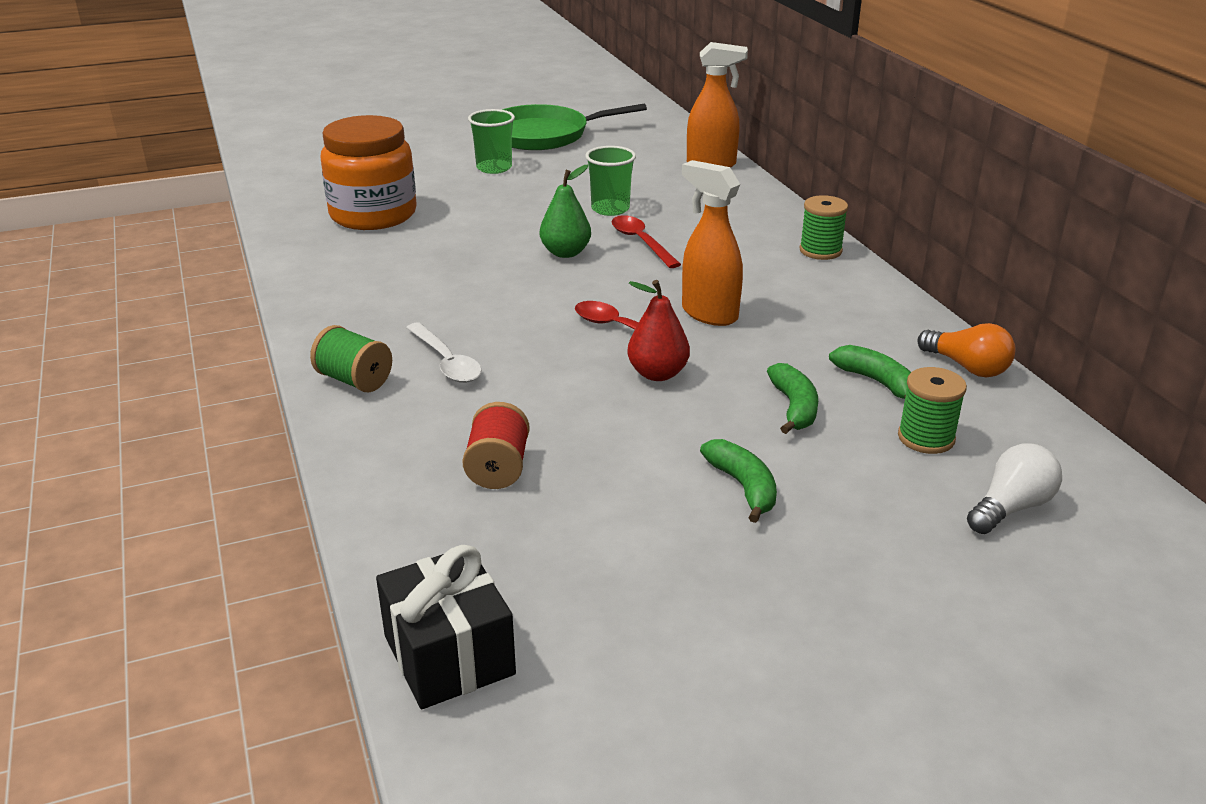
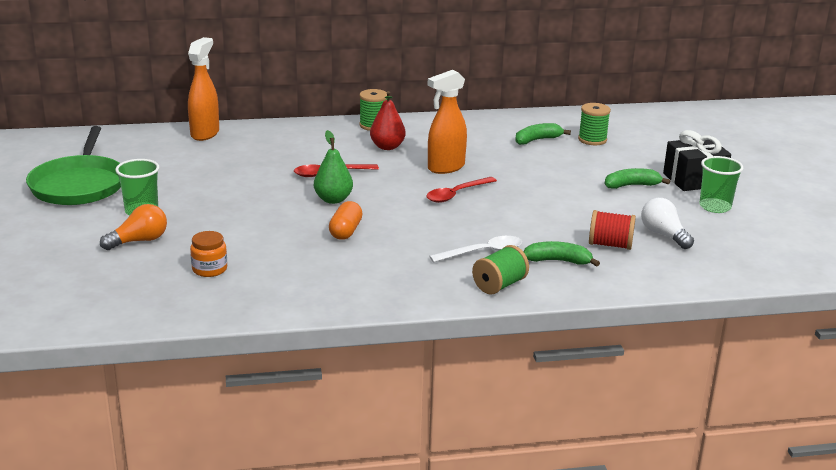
camera: 80 degrees left, 5 degrees down
(373, 215) = (209, 269): orange jar -> orange jar, size x0.44
(449, 655) = (766, 268): black gift -> black gift (694, 180)
(481, 269) = (345, 231): none -> orange capsule
(610, 209) = (264, 176): green cup -> green cup (715, 207)
(657, 374) = (515, 191): red pear -> red pear (387, 147)
(794, 407) = (559, 163): green banana -> green banana (558, 261)
(967, 367) = (527, 118): orange light bulb -> orange light bulb (139, 241)
(1010, 508) = (650, 135): white light bulb -> white light bulb (664, 235)

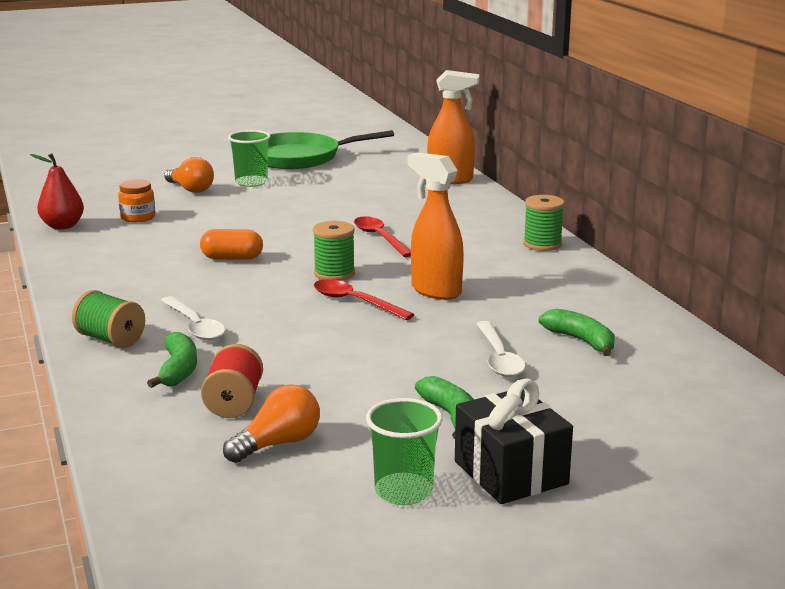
camera: 80 degrees right, 5 degrees down
(333, 199) = (310, 246): green pear -> none
(387, 147) = (479, 256): red pear -> red pear (62, 226)
(557, 164) = (498, 358): none -> white spoon
(592, 140) = (619, 381): green spool -> green spool (334, 273)
(664, 235) = (278, 444): white light bulb -> orange light bulb

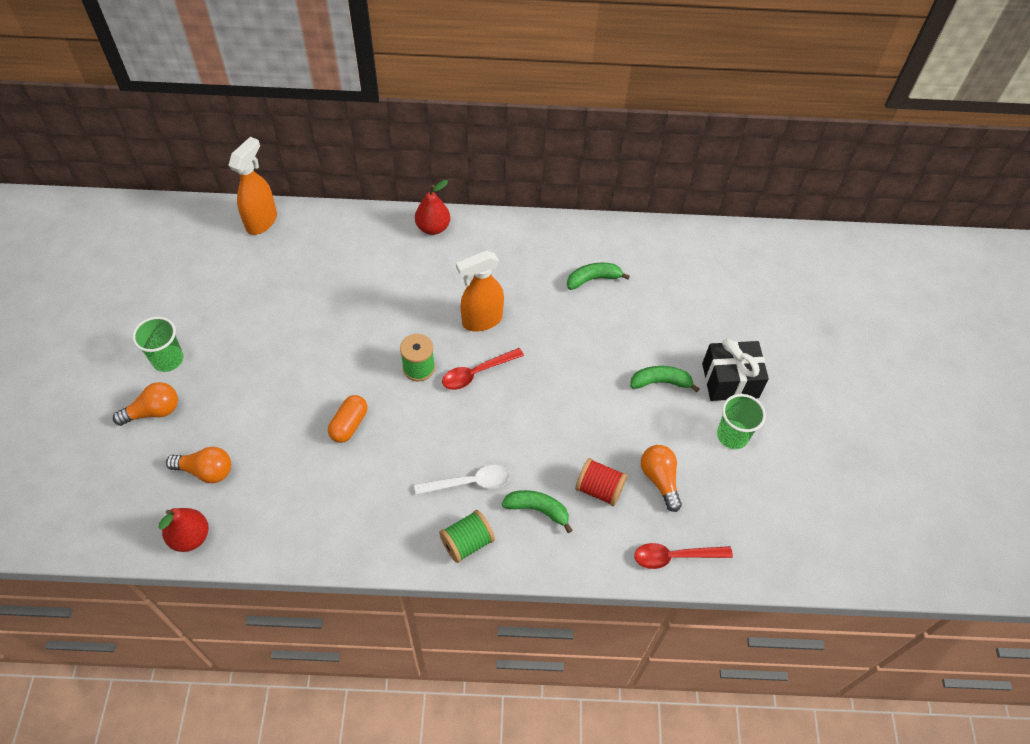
camera: 70 degrees left, 35 degrees up
(138, 217) = (206, 471): orange jar -> orange light bulb
(299, 157) = (121, 302): green pan -> none
(380, 238) = (363, 315): red spoon -> red spoon (675, 556)
(498, 358) = (597, 329): white spoon -> none
(542, 244) = (433, 228): green spool -> red pear

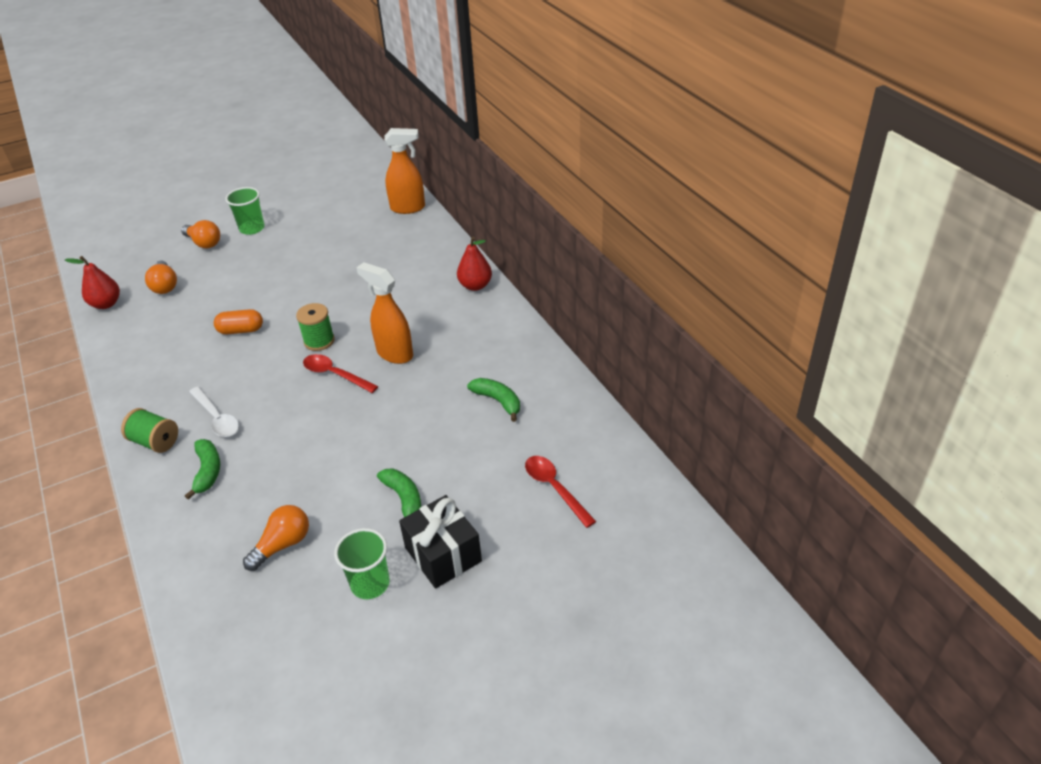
camera: 65 degrees right, 15 degrees down
(599, 489) = (250, 504): red spool -> none
(675, 556) = (195, 592): red spoon -> red spoon (555, 488)

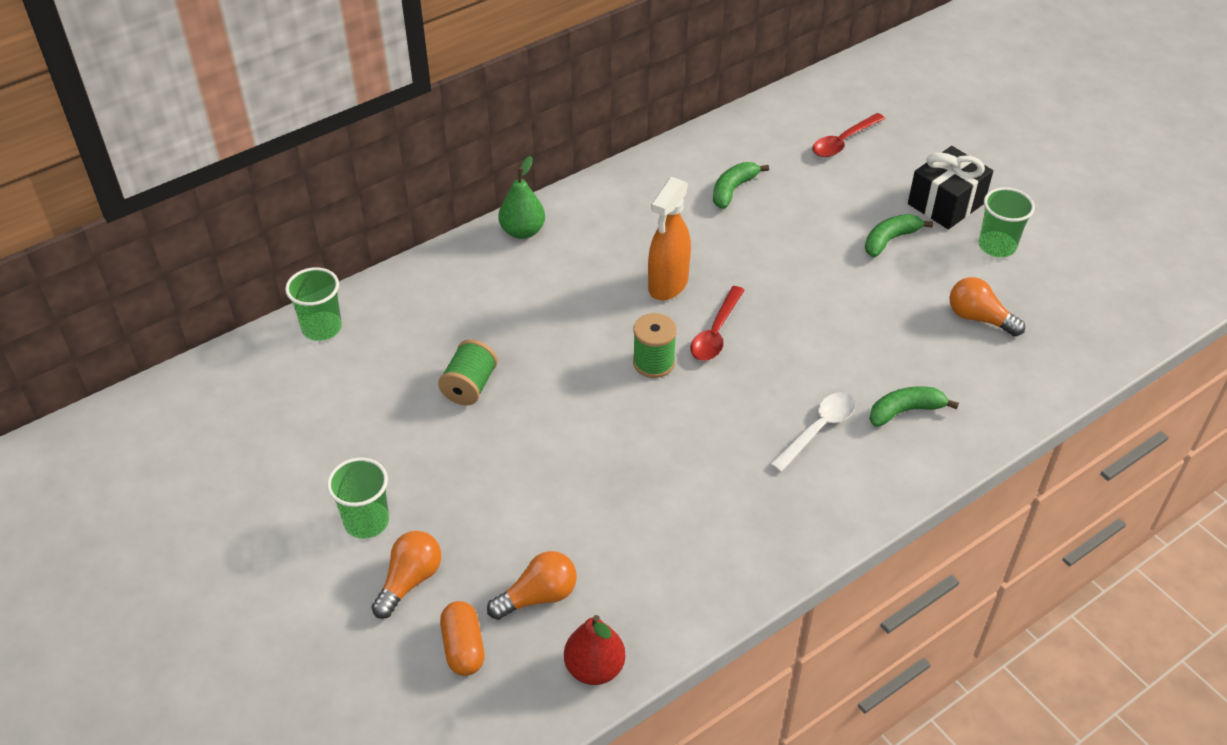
camera: 100 degrees left, 5 degrees up
(155, 442) = (875, 481): green spool -> green spool (469, 386)
(241, 330) = (642, 455): orange capsule -> orange capsule (463, 647)
(408, 208) = (322, 328): orange spray bottle -> green cup
(475, 286) = (522, 231): red pear -> green pear

